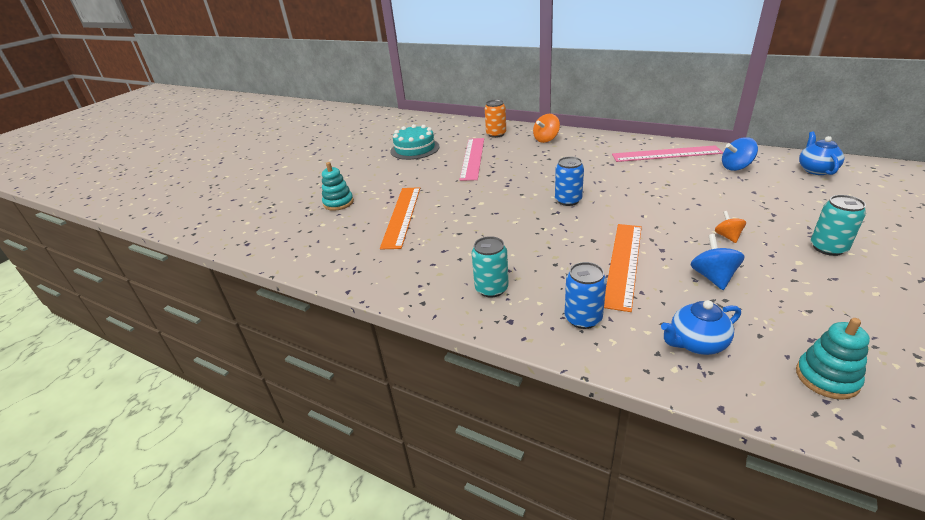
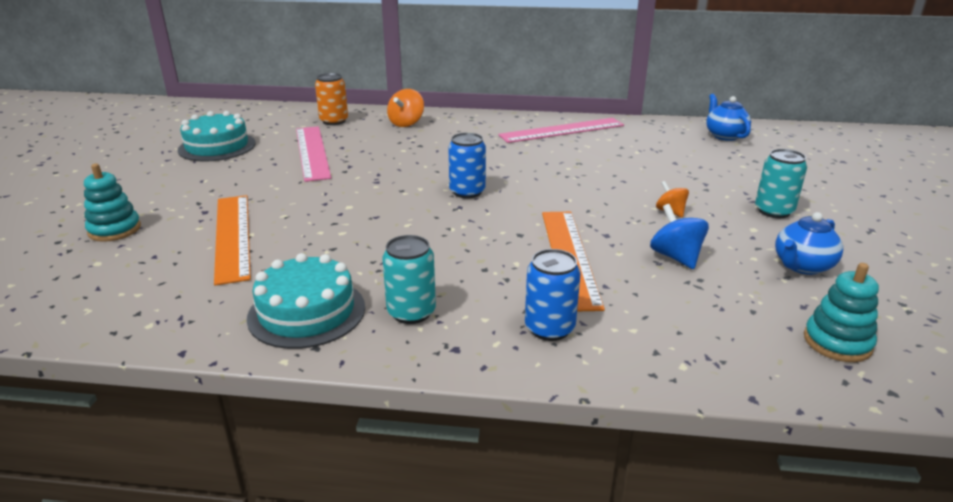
camera: 25 degrees left, 5 degrees down
(426, 277) = (307, 312): none -> turquoise cake
(696, 343) = (692, 332): blue teapot -> blue teapot (802, 266)
(736, 167) = (644, 139): blue spinning top -> none

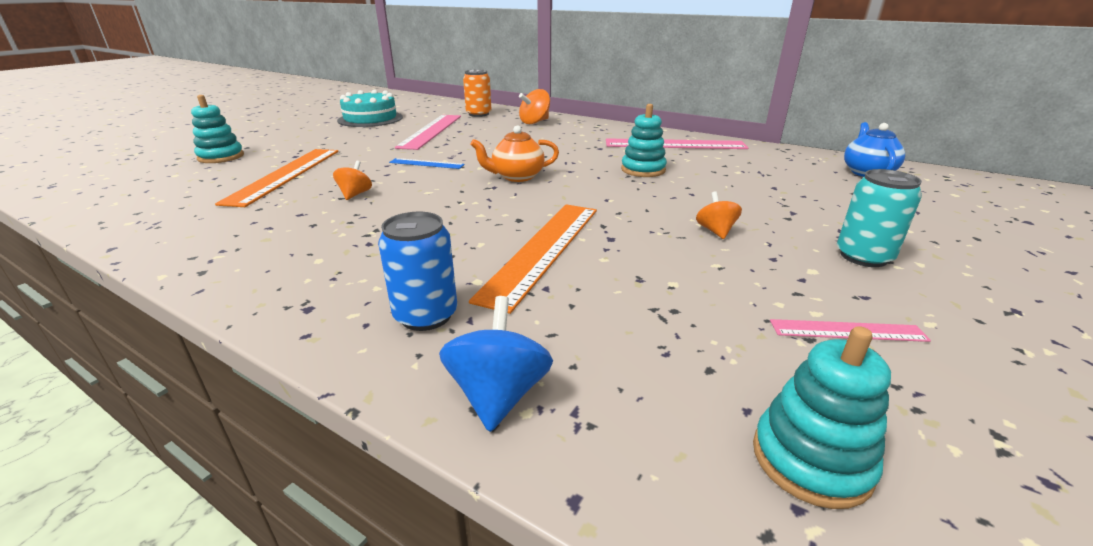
camera: 25 degrees right, 0 degrees up
(307, 312) = (242, 241): turquoise cake -> none
(342, 242) = (355, 194): none -> orange spinning top
(363, 194) = (426, 163): none -> blue ruler
(411, 312) = (321, 263): turquoise can -> none
(467, 192) = (517, 177): blue can -> orange teapot
(564, 164) = (643, 170): none -> turquoise stacking toy
(676, 257) = (669, 278): blue spinning top -> blue spinning top (498, 395)
(802, 266) = (847, 331): blue teapot -> pink ruler

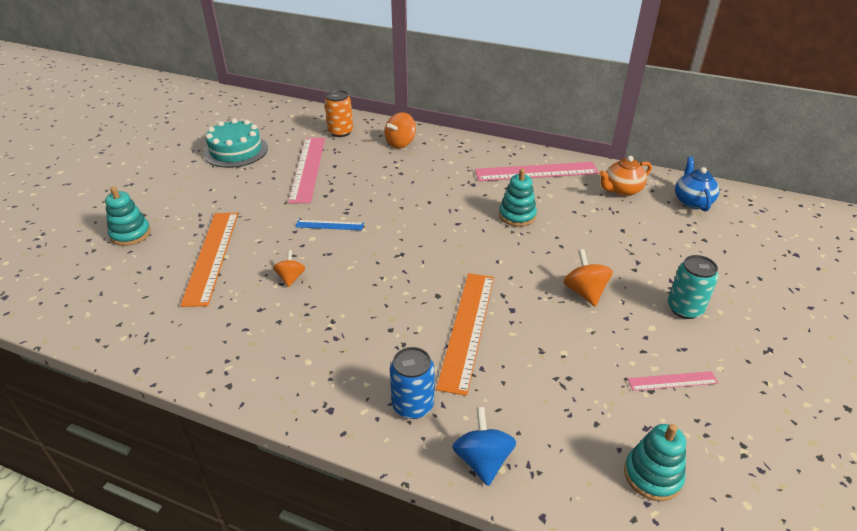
camera: 10 degrees left, 10 degrees up
(517, 177) = (416, 237): orange teapot -> orange teapot (621, 190)
(715, 231) = (584, 292): orange spinning top -> orange spinning top, size x1.51

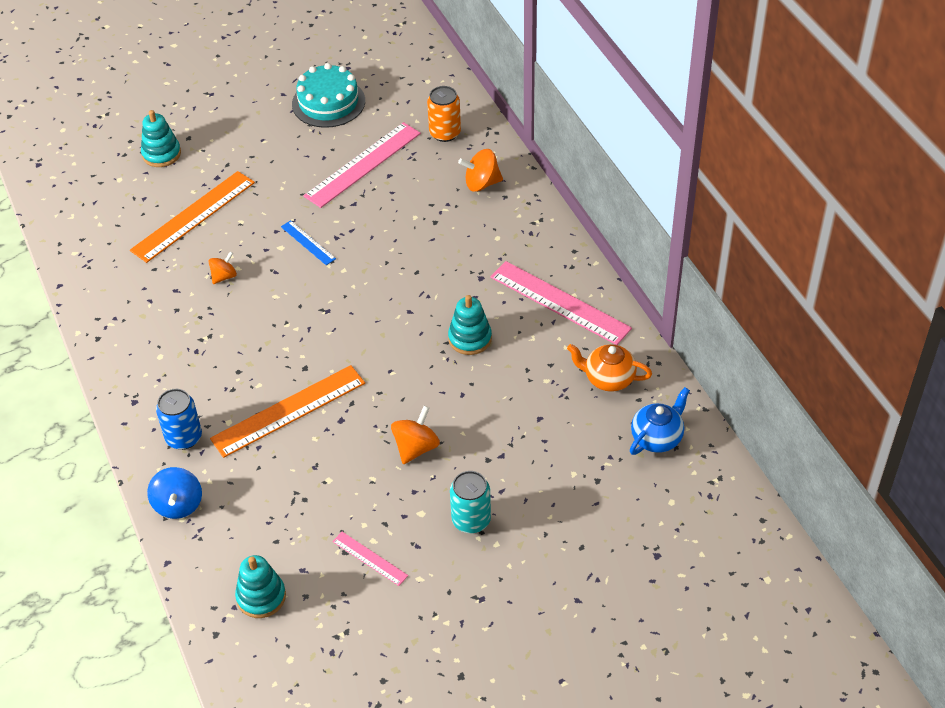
camera: 45 degrees right, 10 degrees up
(482, 460) = (178, 504): blue spinning top -> blue spinning top turned 135 degrees clockwise

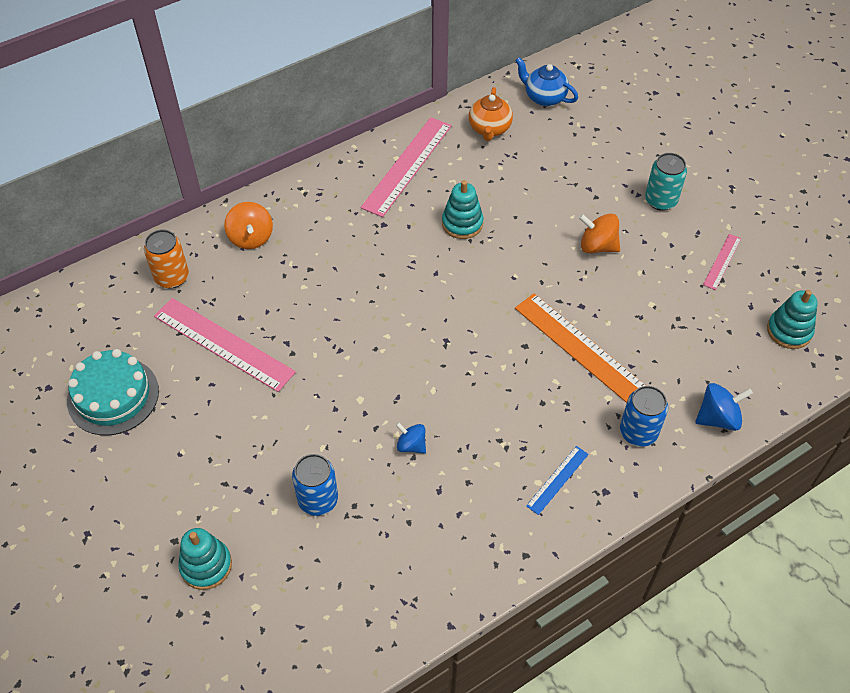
camera: 100 degrees left, 5 degrees up
(193, 216) = (318, 500): orange ruler -> blue can
(224, 276) = (411, 445): orange spinning top -> blue spinning top
(308, 242) = (350, 374): blue ruler -> blue ruler (557, 479)

